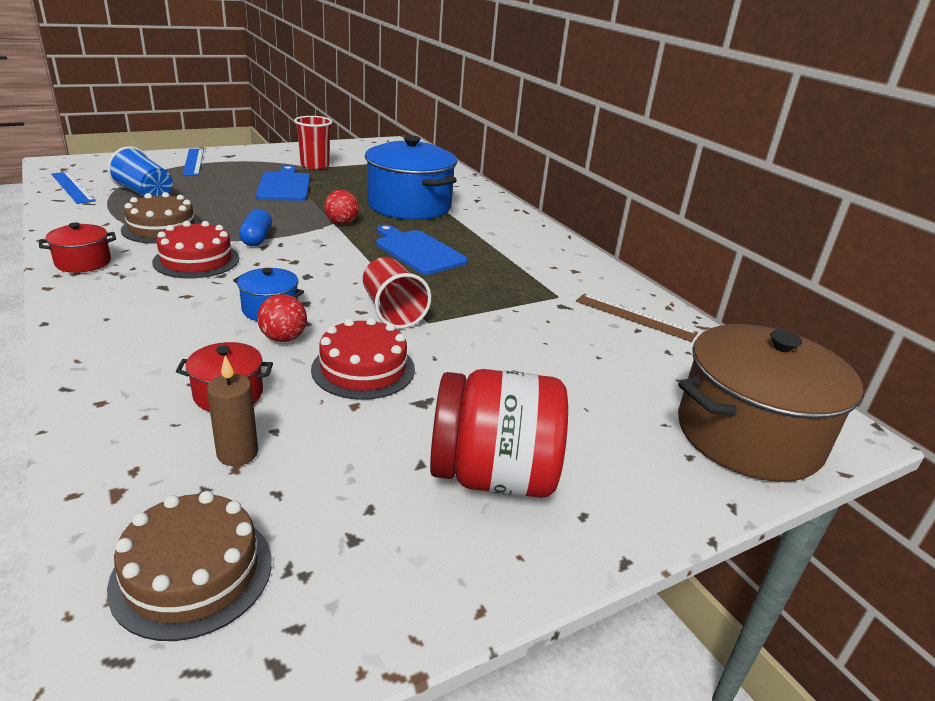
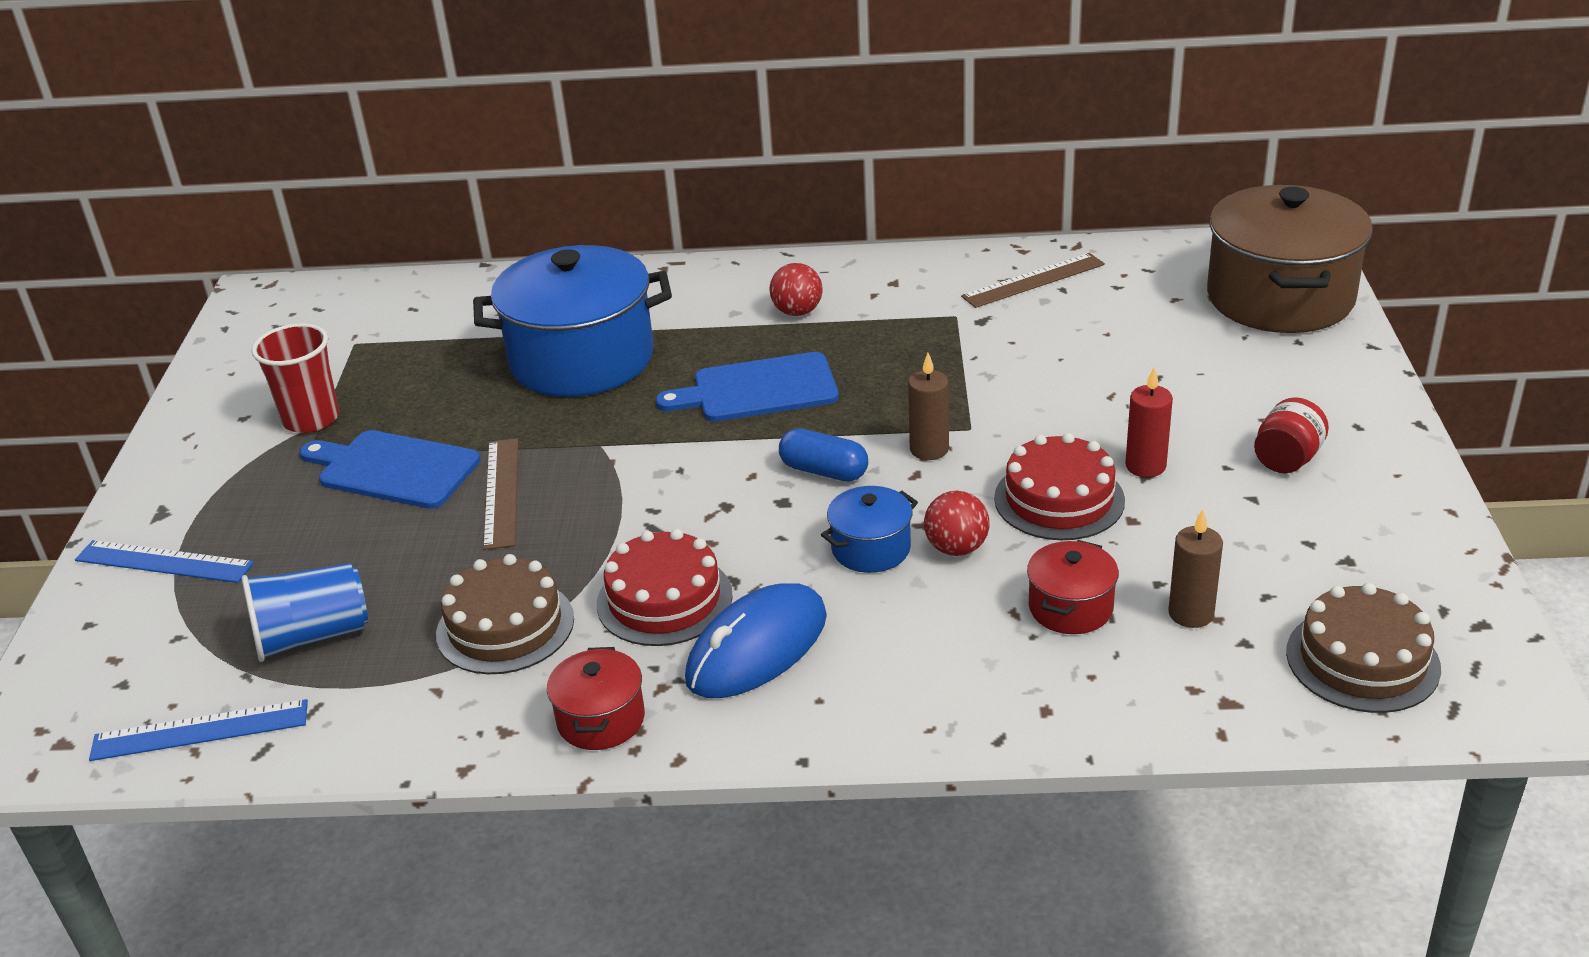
camera: 55 degrees left, 5 degrees up
(156, 292) = (757, 648): none -> blue mouse
(256, 239) = (617, 530): blue capsule -> blue capsule (824, 471)
(277, 209) = (502, 492): none -> brown ruler
(341, 223) = (609, 437): red ball -> red ball (797, 312)
(392, 311) = (929, 449): red cup -> brown candle
(431, 401) = (1145, 466): none -> red candle
(493, 476) = (1287, 459): red jar -> red jar, size x0.50

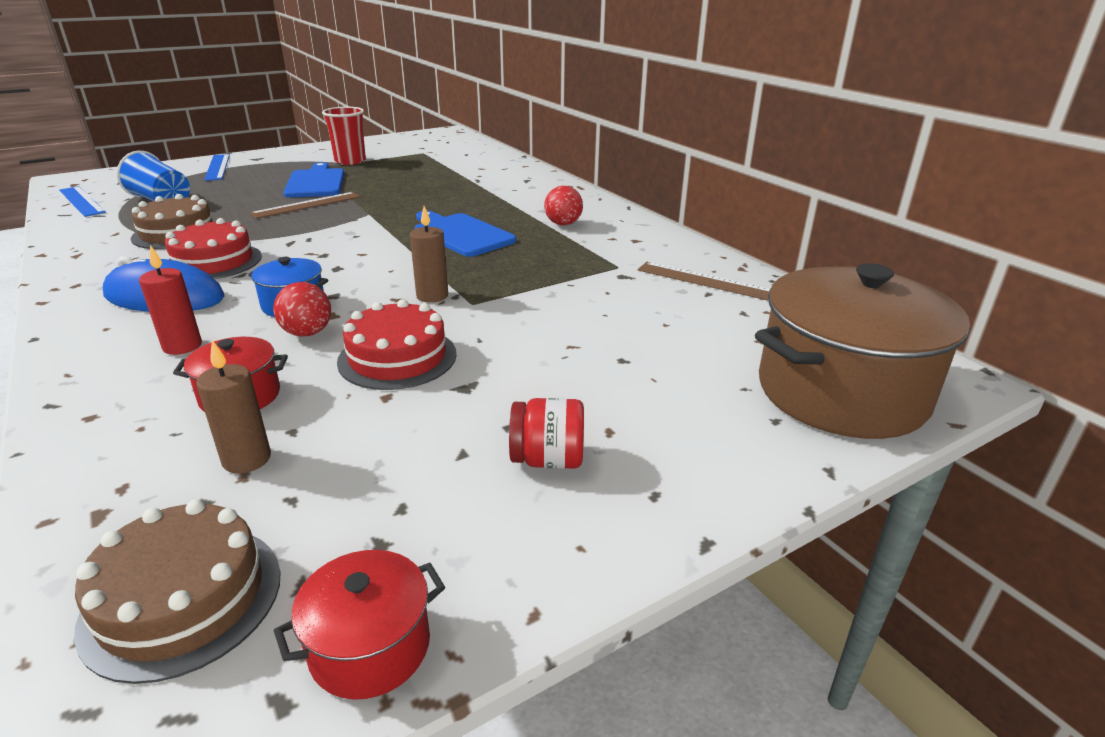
camera: 55 degrees right, 5 degrees down
(582, 359) = (452, 191): blue pot -> none
(601, 719) = (85, 274): red pot -> red pot (370, 647)
(824, 471) = (380, 271): blue capsule -> none
(1145, 466) = (475, 385): red candle -> red candle (182, 346)

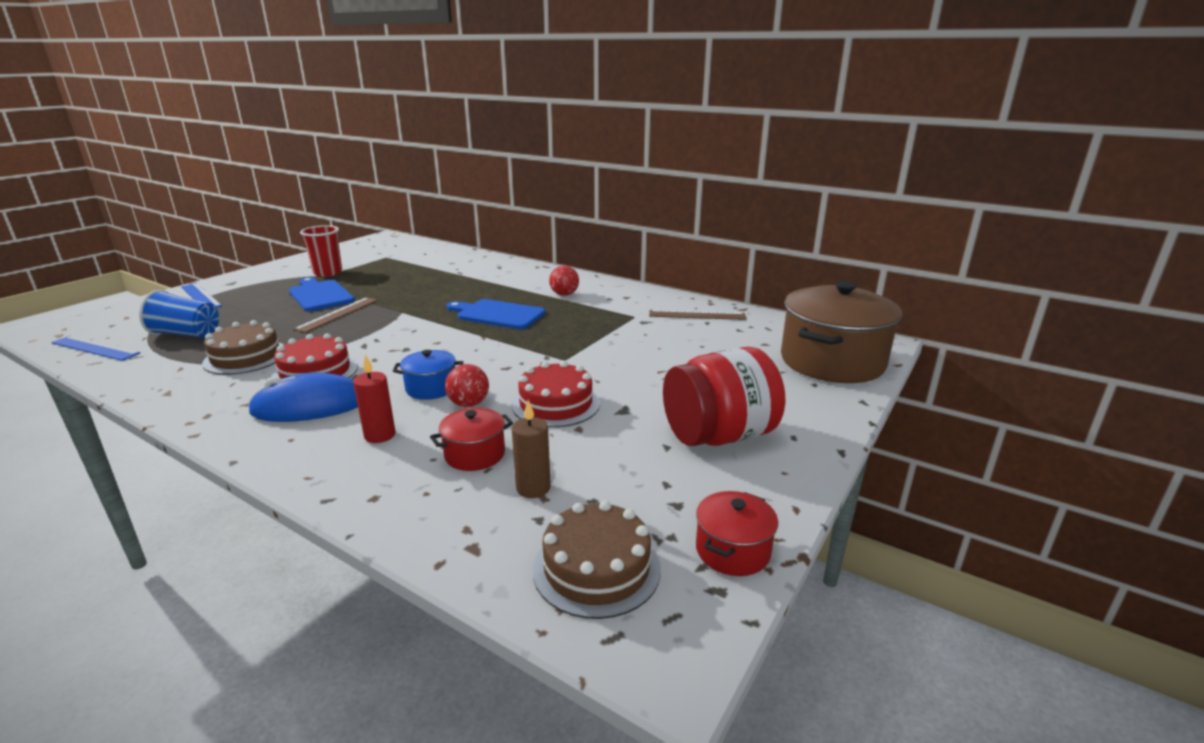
camera: 25 degrees left, 5 degrees down
(432, 296) = (530, 360): brown candle -> none
(547, 460) = (719, 436): red jar -> red jar, size x1.99

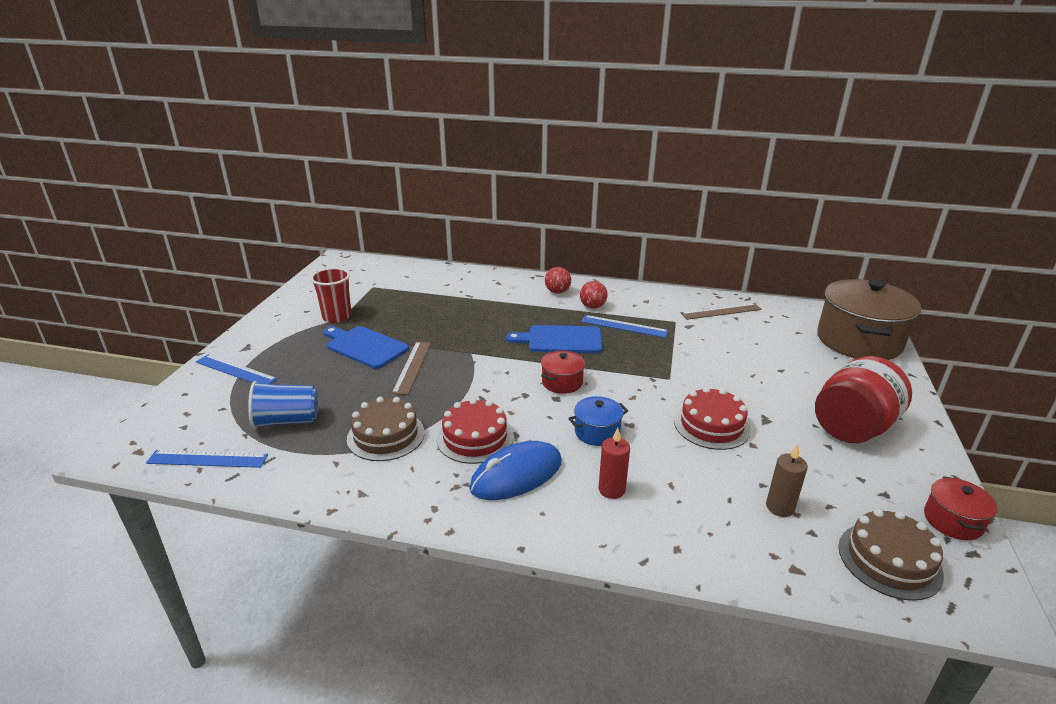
camera: 20 degrees left, 5 degrees up
(469, 404) = (646, 441): red ball -> red ball (557, 292)
(475, 454) = (705, 488): red pot -> red pot (562, 382)
(575, 313) = (624, 326): none -> blue ruler

